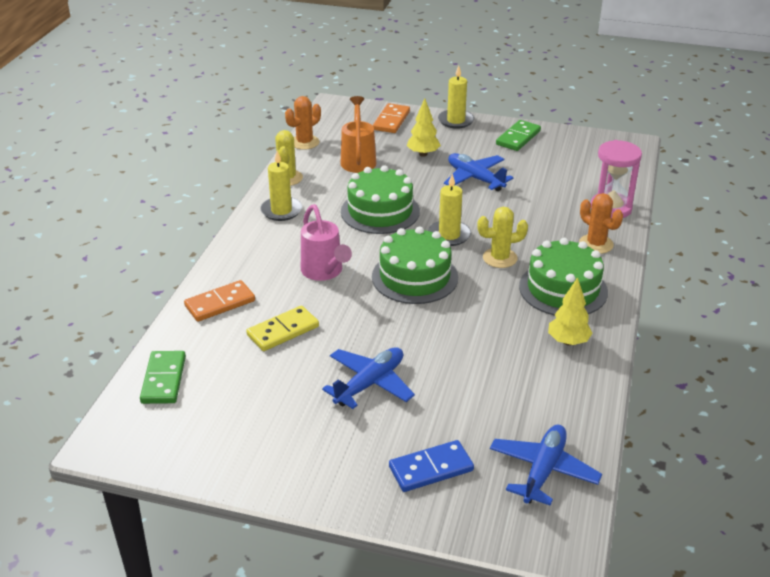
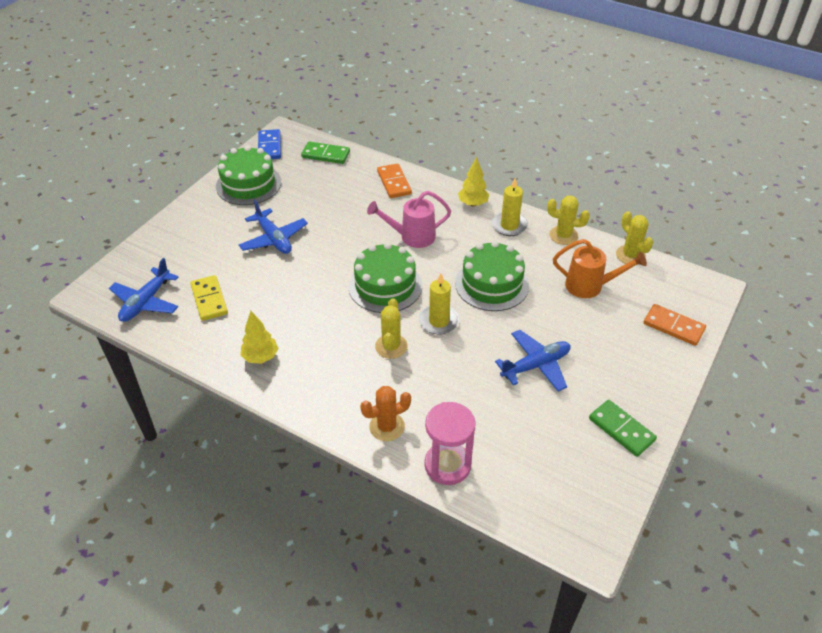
camera: 105 degrees right, 10 degrees up
(283, 331) = (349, 207): yellow domino -> yellow domino (209, 300)
(304, 142) = (630, 255): orange cactus -> yellow cactus
(423, 154) = (594, 336): yellow tree -> yellow tree (473, 204)
(431, 469) = (182, 251): blue domino -> blue domino (269, 146)
(456, 121) = (670, 382): yellow candle -> none
(543, 471) = (146, 302): blue plane -> blue plane turned 75 degrees clockwise
(563, 289) = (328, 377): green cake -> green cake (248, 184)

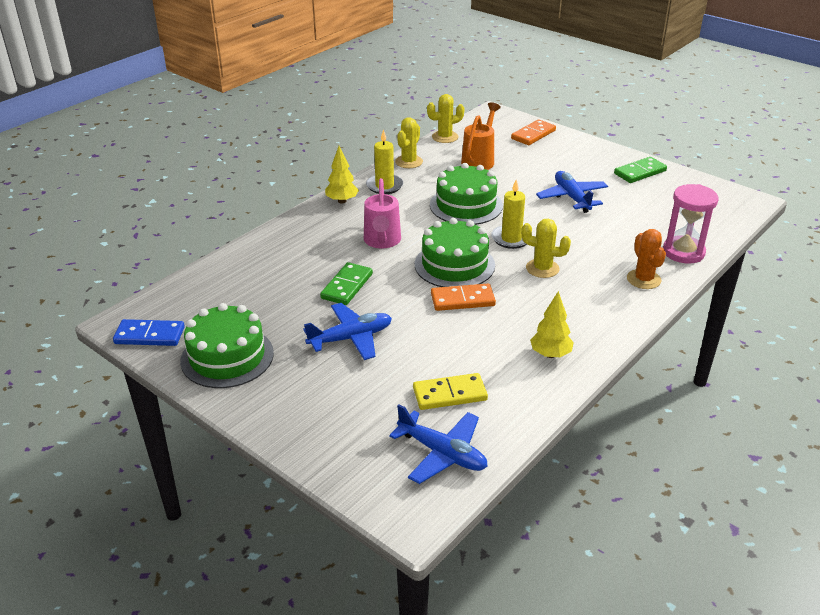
camera: 80 degrees left, 10 degrees down
(325, 155) = (198, 289): green domino -> green domino (347, 286)
(394, 183) = (282, 244): orange domino -> orange domino (462, 300)

